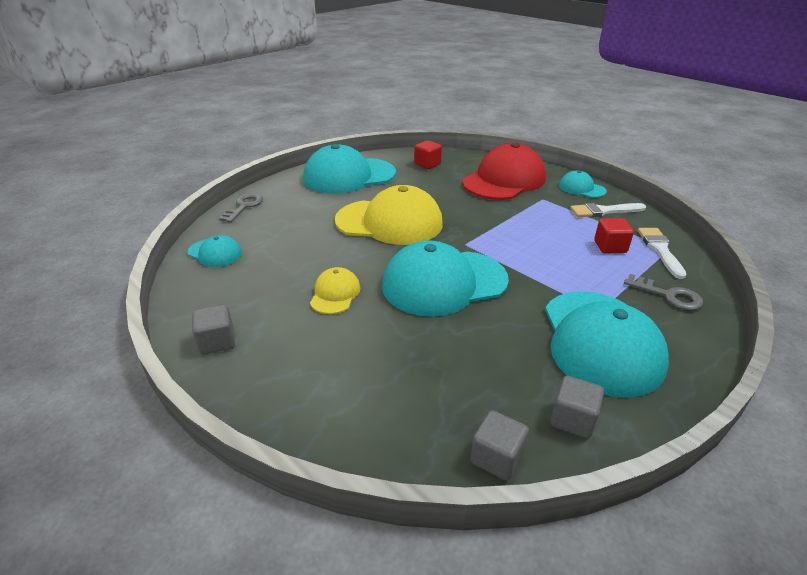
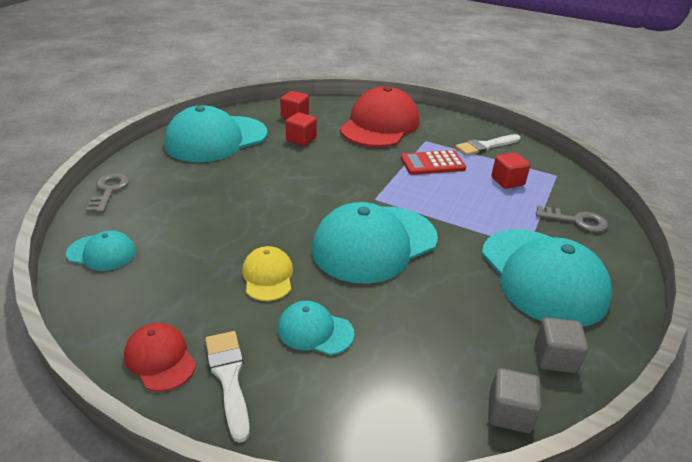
camera: 20 degrees left, 0 degrees up
(217, 342) = (160, 359): grey cube -> red cap
(389, 222) = (286, 186): yellow cap -> none
(423, 184) = (301, 139): none -> red cube
(539, 220) = (432, 163): none -> red calculator
(581, 188) = (455, 125): turquoise cap -> turquoise cap (315, 331)
(660, 250) = (550, 178): white brush -> white brush (229, 377)

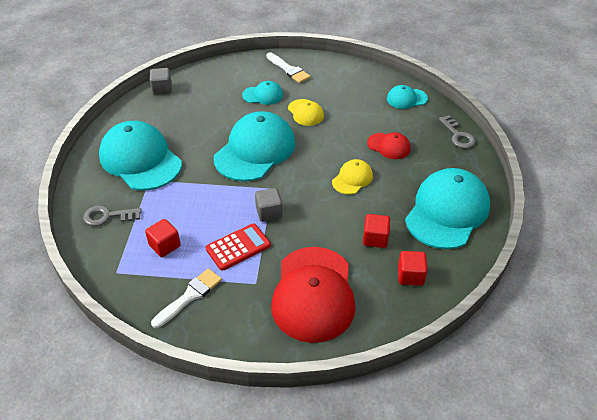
camera: 160 degrees right, 10 degrees up
(160, 359) = (323, 67): red cap -> red cap (389, 146)
(278, 184) = (352, 179): none -> yellow cap
(555, 358) = (138, 116): grey cube -> grey cube (269, 212)

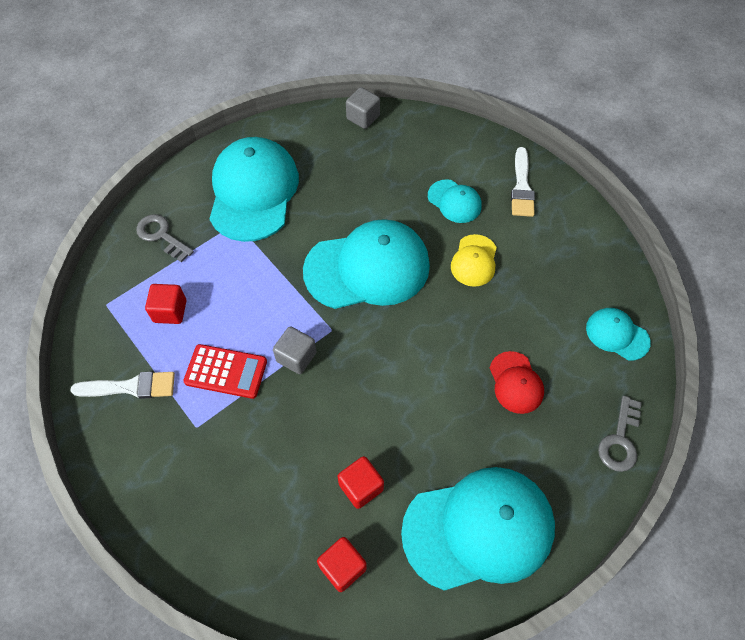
camera: 45 degrees right, 15 degrees up
(313, 294) = (230, 491): red cap -> none
(352, 179) = (425, 390): yellow cap -> none

